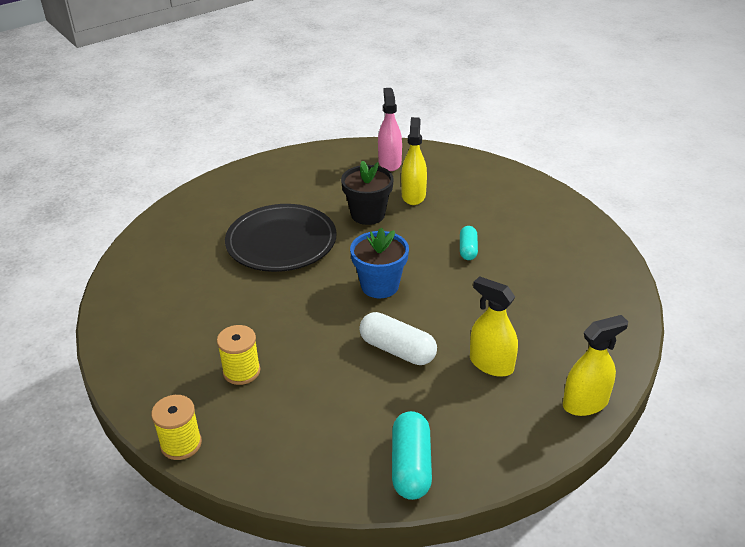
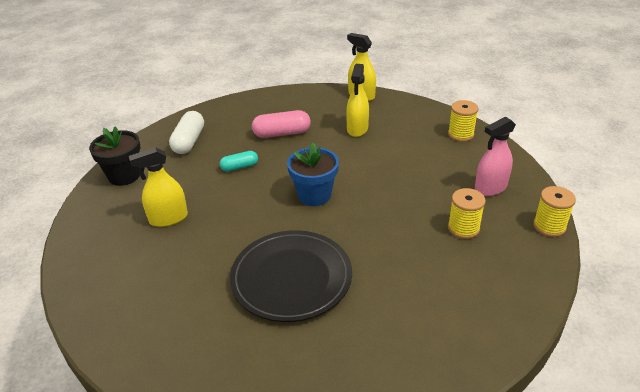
camera: 115 degrees left, 0 degrees up
(368, 214) = (215, 236): black flower pot -> black flower pot (124, 176)
(389, 162) = (106, 255): pink spray bottle -> pink spray bottle (490, 188)
(397, 350) = (376, 166): white capsule -> white capsule (189, 141)
(411, 466) = (460, 134): turquoise capsule -> yellow spool
(519, 296) = (282, 133): none -> pink capsule

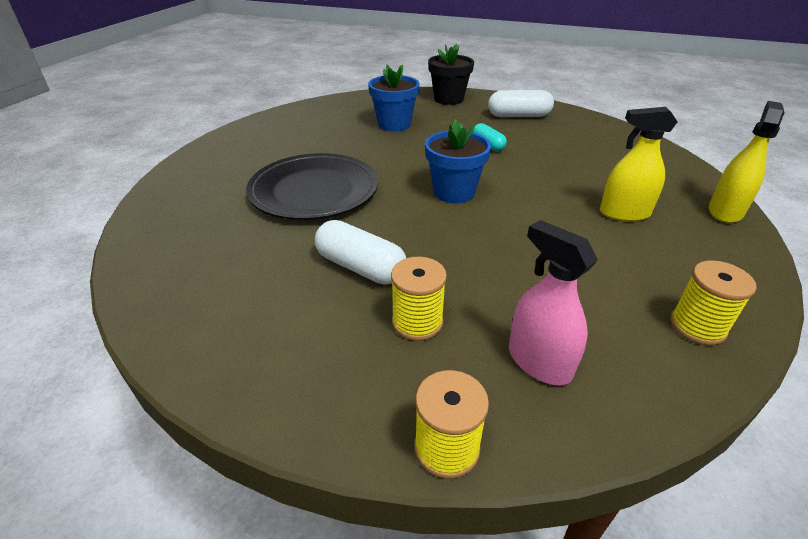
camera: 80 degrees right, 0 degrees up
(168, 218) = (394, 124): yellow spray bottle -> blue flower pot
(282, 133) = (570, 161): pink capsule -> none
(408, 251) = (360, 267): none -> white capsule

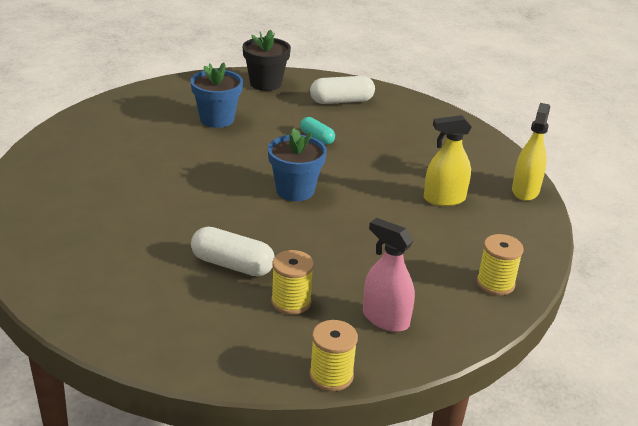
camera: 15 degrees left, 5 degrees down
(314, 191) = (163, 199): black plate -> none

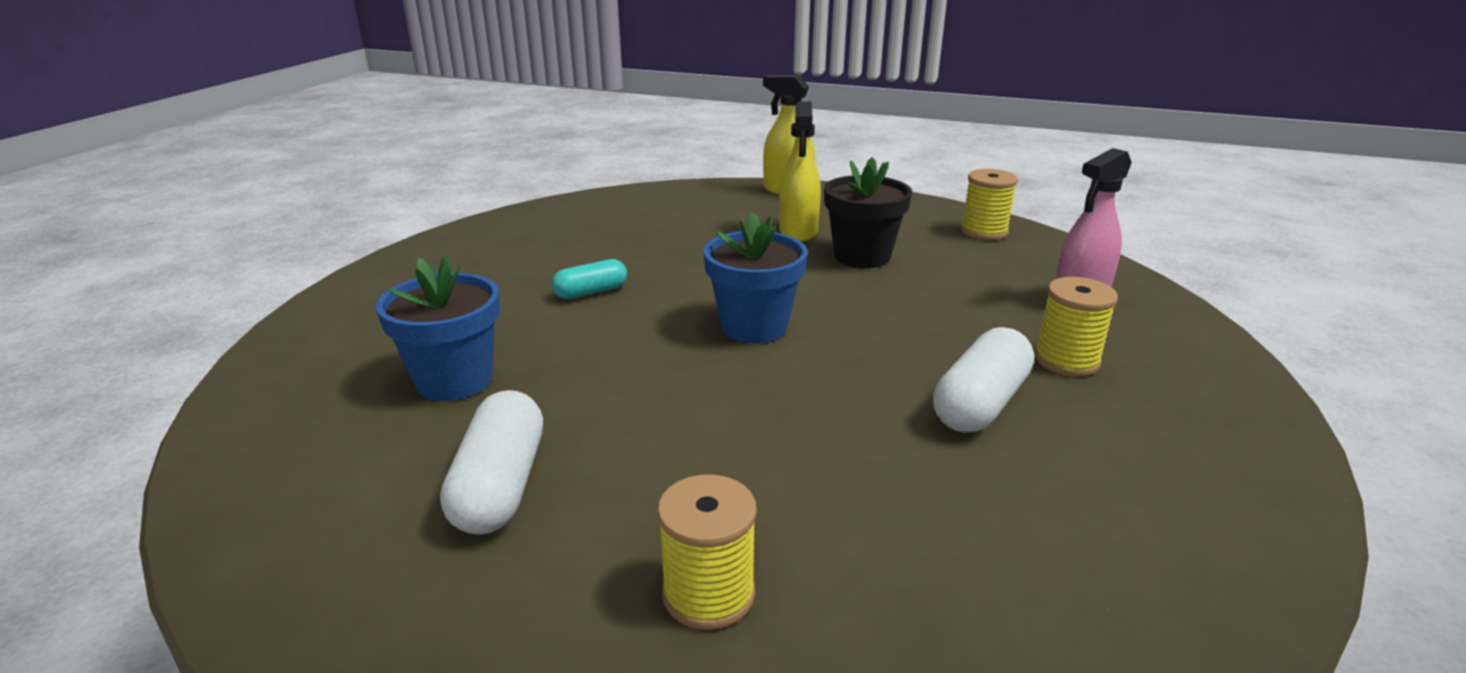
camera: 75 degrees left, 5 degrees down
(265, 83) = (349, 317): black flower pot -> black flower pot (862, 256)
(331, 375) = (1221, 348): yellow spool -> yellow spool (708, 594)
(341, 101) = (481, 260): white capsule -> white capsule (500, 486)

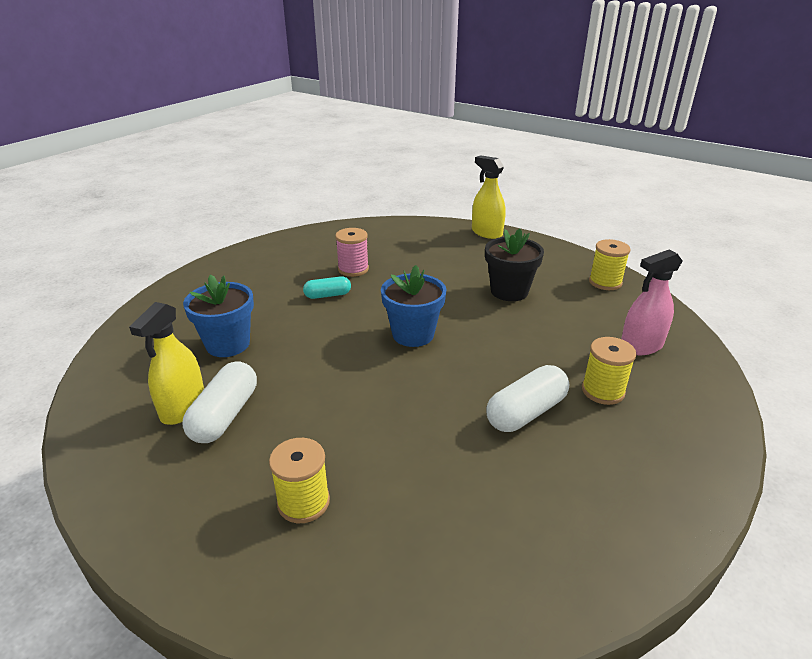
camera: 15 degrees right, 5 degrees up
(613, 254) = (353, 269): none -> pink spool
(798, 231) = (477, 266): yellow spray bottle -> yellow spray bottle (183, 408)

